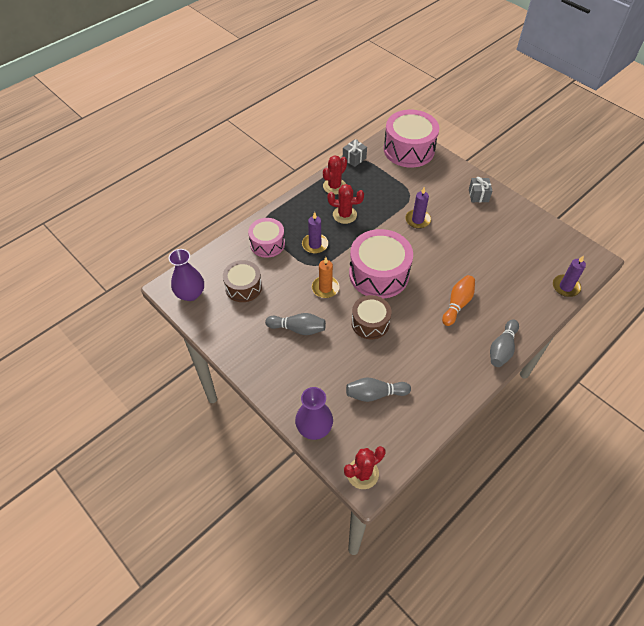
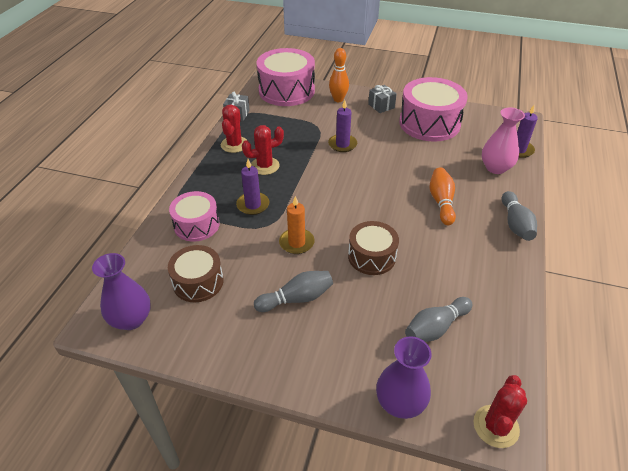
camera: 30 degrees left, 10 degrees down
(379, 274) = (343, 206): pink drum -> pink drum (429, 123)
(446, 175) = (338, 99): none -> orange bowling pin
(529, 294) = (495, 168): none -> pink vase

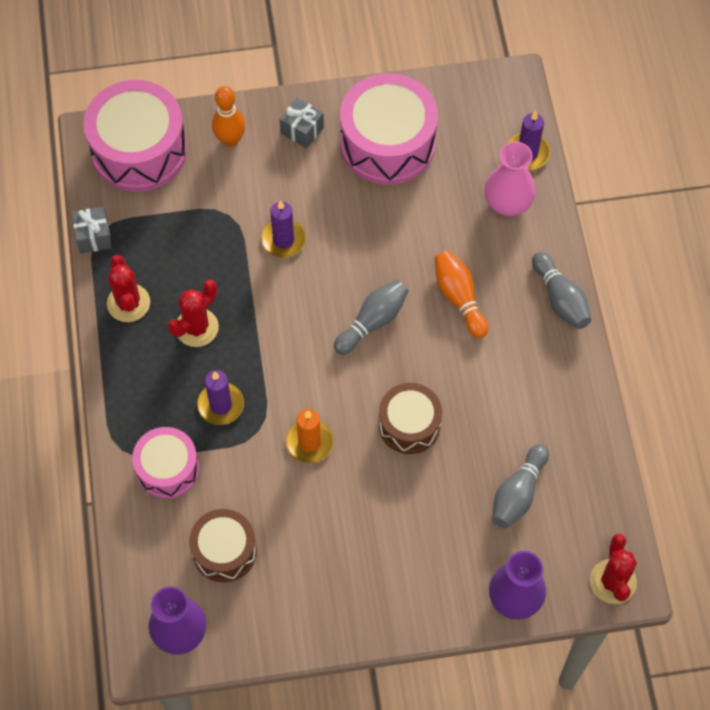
camera: 25 degrees left, 20 degrees up
(297, 298) = (351, 522): grey bowling pin -> grey bowling pin (372, 322)

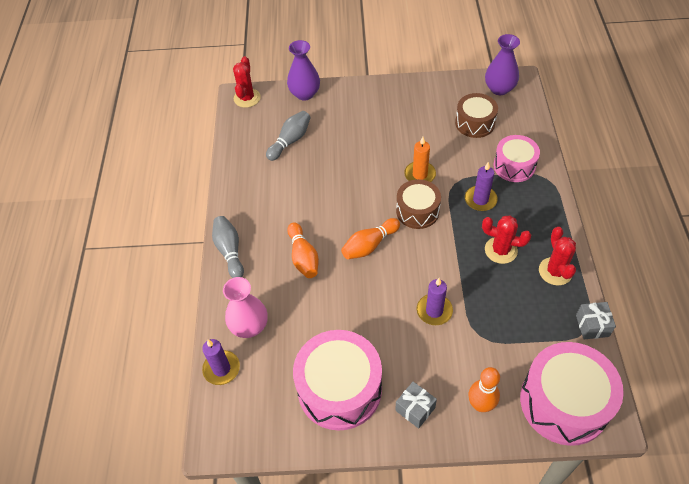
camera: 170 degrees left, 10 degrees down
(196, 327) = (501, 250): red cactus -> red cactus turned 60 degrees clockwise
(372, 322) = (369, 245): grey bowling pin -> orange bowling pin
(409, 425) = (352, 180): brown drum -> brown drum (417, 211)

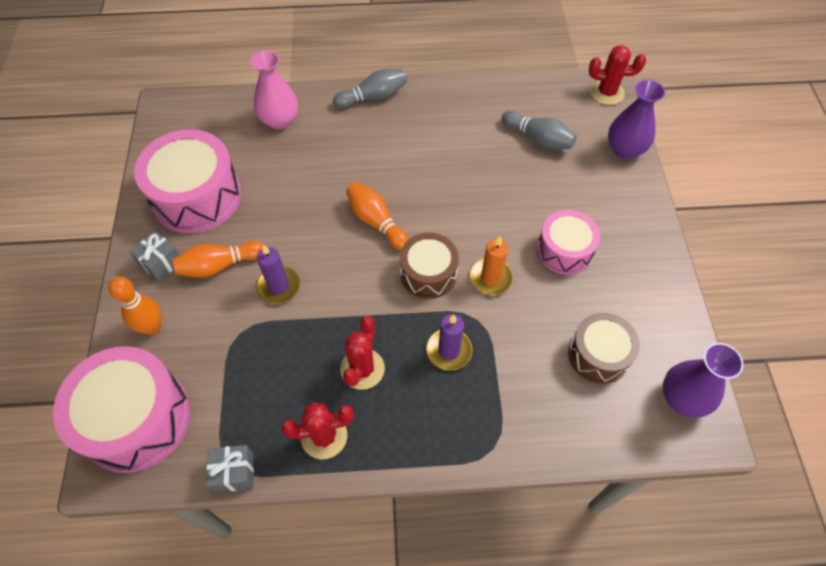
camera: 85 degrees right, 5 degrees up
(221, 369) = (236, 103): purple candle -> none
(303, 257) = (362, 159): orange bowling pin -> orange bowling pin (219, 265)
(514, 166) = (515, 403): pink drum -> pink drum (564, 250)

